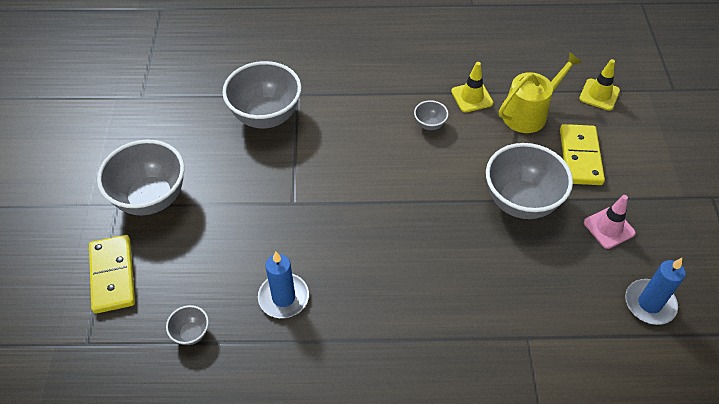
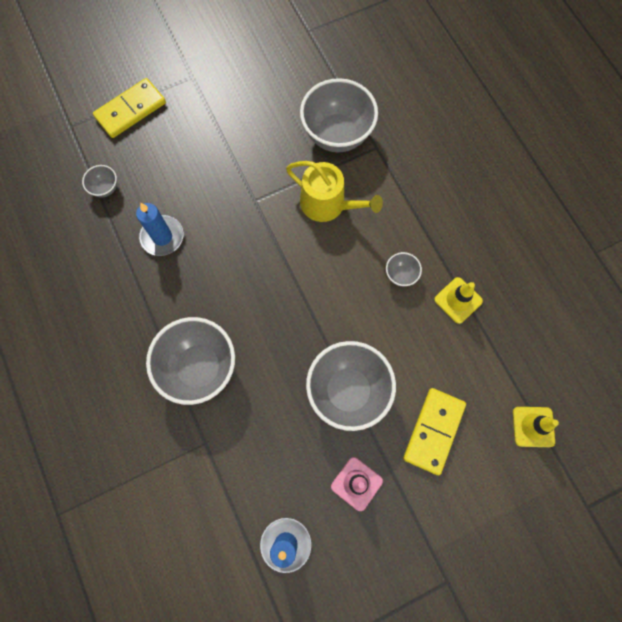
camera: 65 degrees right, 20 degrees up
(151, 198) = (209, 96): grey bowl -> grey bowl (199, 367)
(529, 113) = (466, 363): yellow watering can -> yellow watering can (328, 204)
(580, 157) = (434, 431): yellow domino -> yellow domino turned 45 degrees counterclockwise

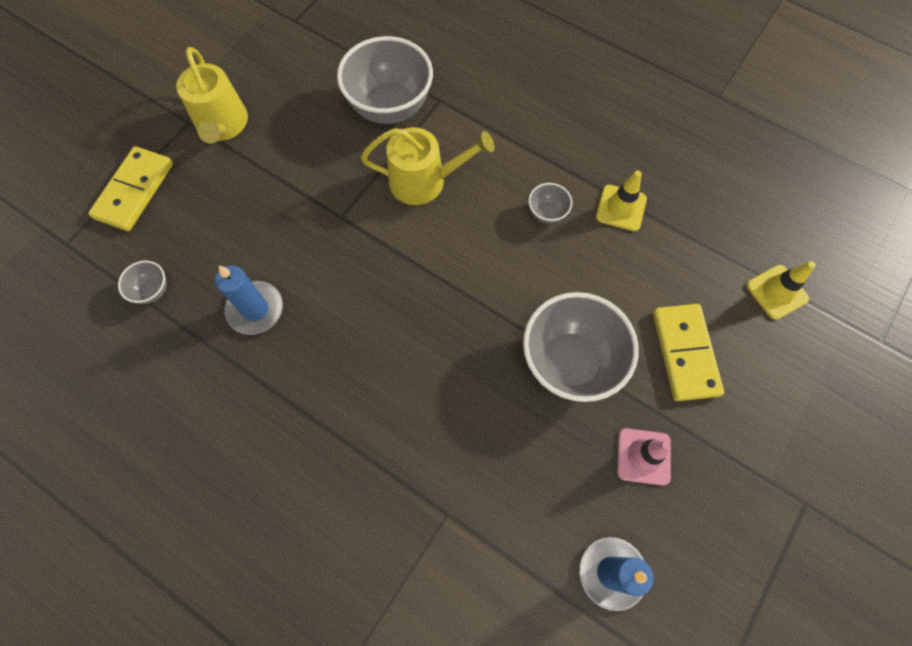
camera: 30 degrees left, 5 degrees down
(199, 367) = (388, 431): grey bowl -> none
(213, 90) = (222, 125): none -> yellow watering can

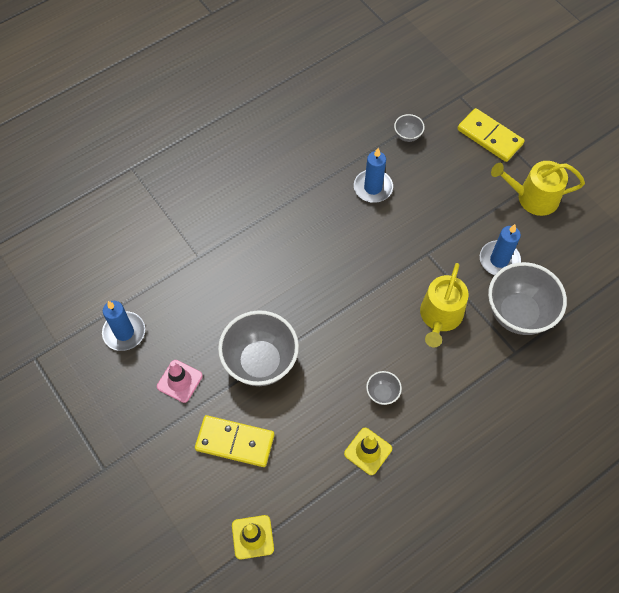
camera: 110 degrees right, 5 degrees down
(325, 140) = (499, 260): none -> blue candle

